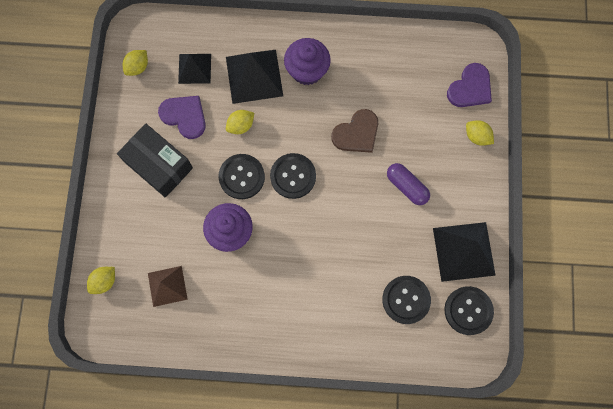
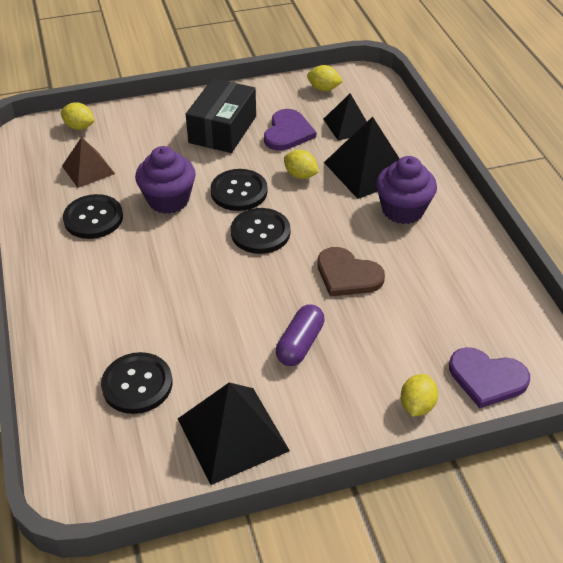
camera: 70 degrees right, 30 degrees down
(468, 310) = (143, 463): black button -> black button (93, 218)

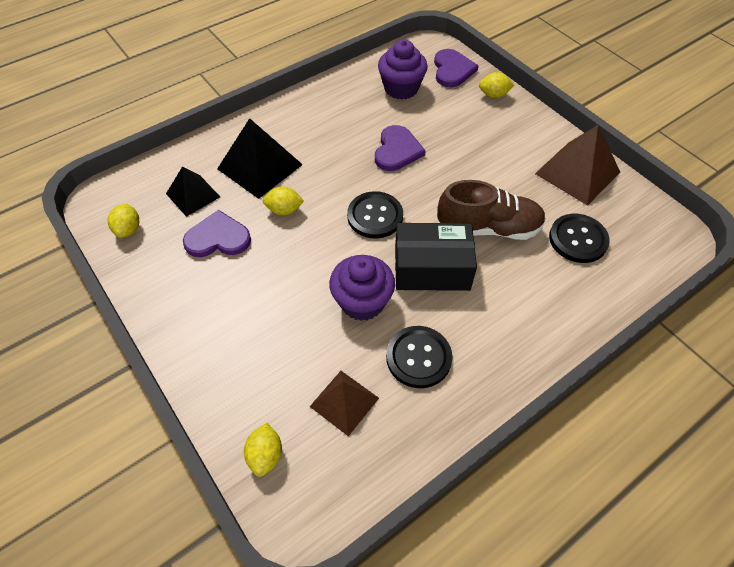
camera: 110 degrees left, 10 degrees up
(197, 313) = (488, 228): none -> brown shoe
(222, 129) = (228, 296): black box -> black box (432, 268)
(232, 434) = (577, 172): black pyramid -> brown pyramid
(239, 191) = (326, 249): black button -> none
(300, 175) = (284, 210): yellow lemon -> yellow lemon turned 75 degrees clockwise
(300, 344) = (480, 160): purple capsule -> none
(347, 275) = (397, 150): brown heart -> purple heart
(403, 210) = (306, 135): purple cupcake -> purple cupcake (401, 88)

